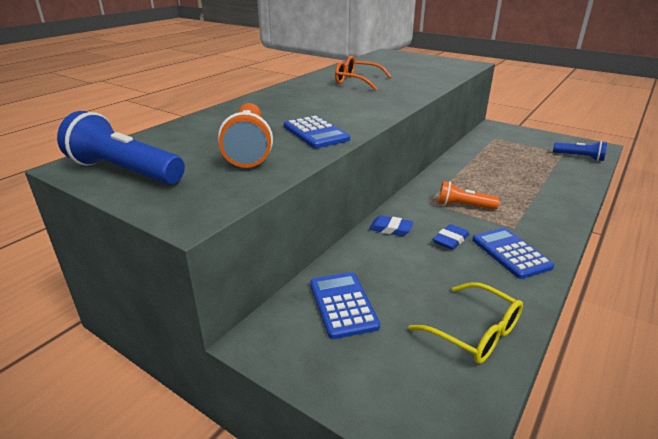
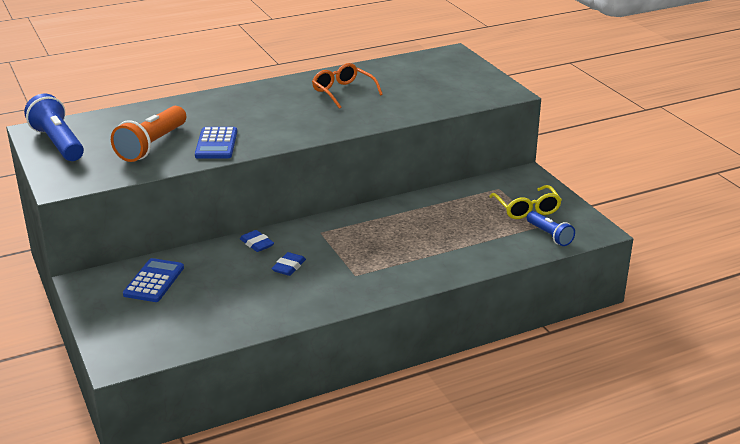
camera: 30 degrees right, 0 degrees up
(450, 240) = (289, 267): blue eraser -> blue eraser turned 45 degrees counterclockwise
(463, 206) = (345, 245): orange flashlight -> none
(474, 332) = (211, 324): yellow glasses -> yellow glasses (526, 209)
(511, 253) = (318, 291): blue calculator -> none

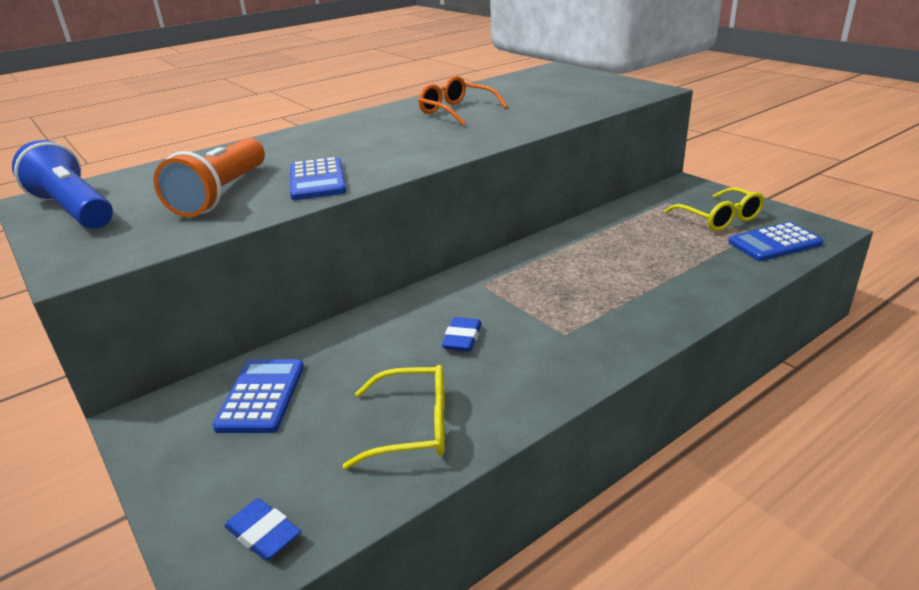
camera: 10 degrees left, 0 degrees up
(235, 312) = (412, 427): none -> yellow glasses
(257, 244) = (400, 313): blue eraser -> blue eraser (263, 534)
(549, 235) = (774, 243): blue flashlight -> blue calculator

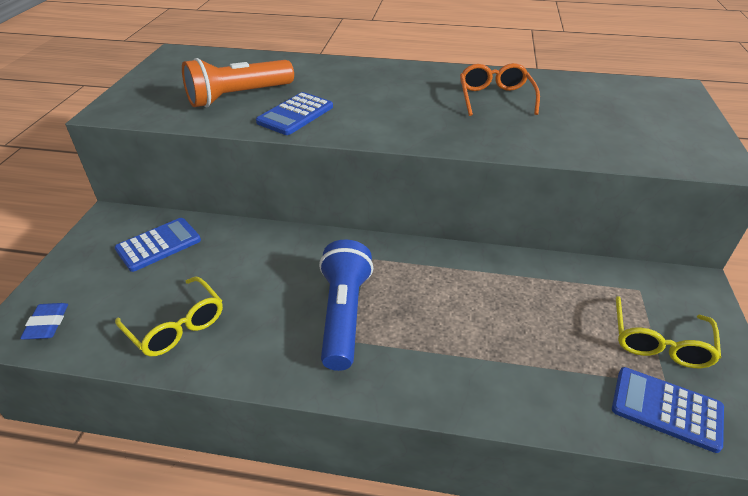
camera: 45 degrees right, 10 degrees up
(73, 210) = (173, 69): blue flashlight -> blue flashlight (343, 314)
(462, 338) = (291, 290): blue eraser -> none

